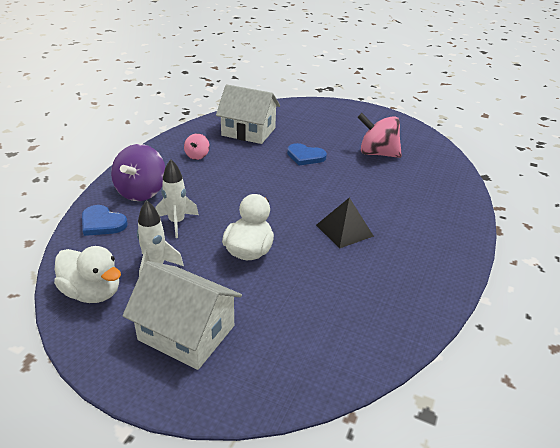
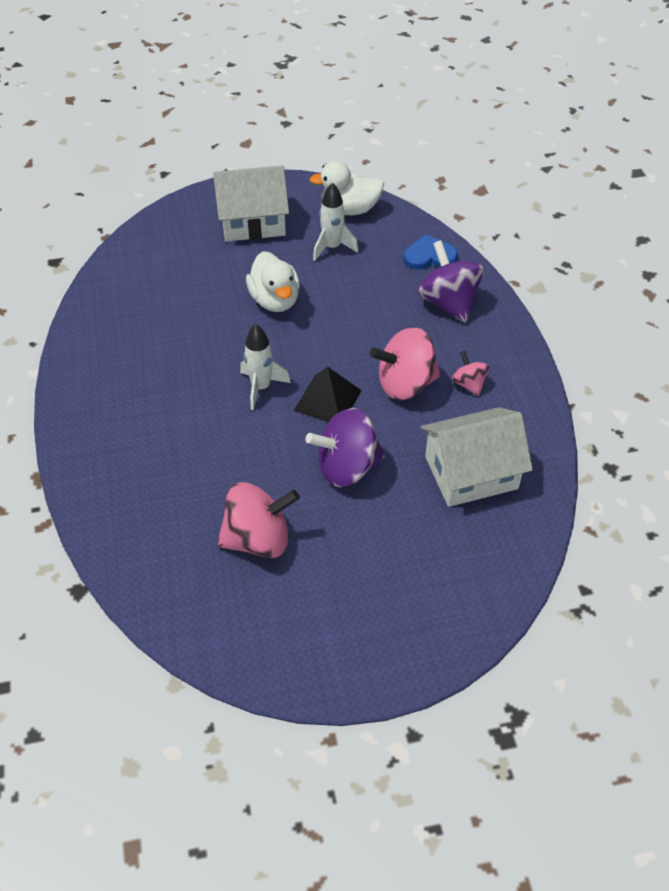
camera: 145 degrees right, 15 degrees up
(177, 222) = (370, 291): white rocket -> white rocket (261, 387)
(230, 170) = (405, 384): none -> pink spinning top
(305, 156) = (347, 467): blue heart -> purple spinning top
(344, 230) = (207, 372): black pyramid -> black pyramid (328, 400)

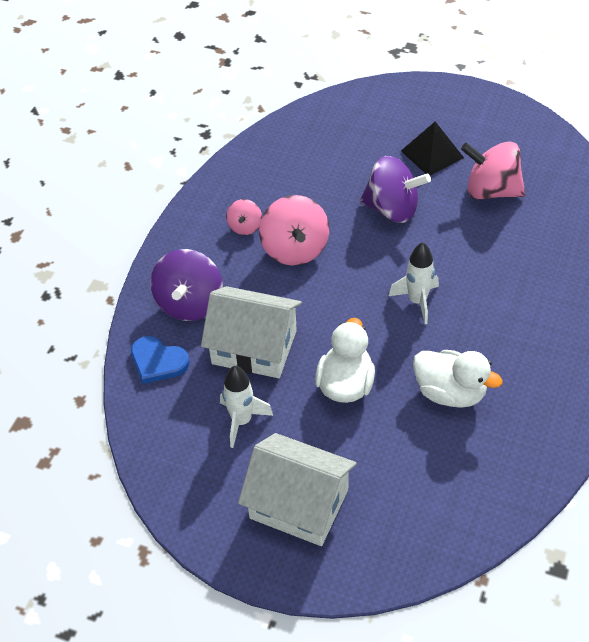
camera: 145 degrees left, 0 degrees up
(328, 400) = (368, 265): black pyramid -> black pyramid (432, 154)
(349, 210) = (181, 464): white duck -> white duck (450, 392)
(405, 384) = (295, 249): pink spinning top -> pink spinning top turned 60 degrees clockwise
(471, 472) = (305, 168): white house -> white house (254, 347)

